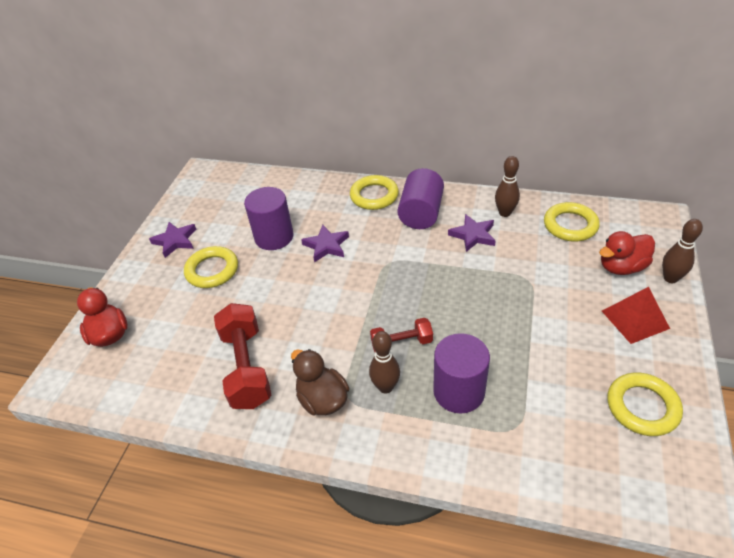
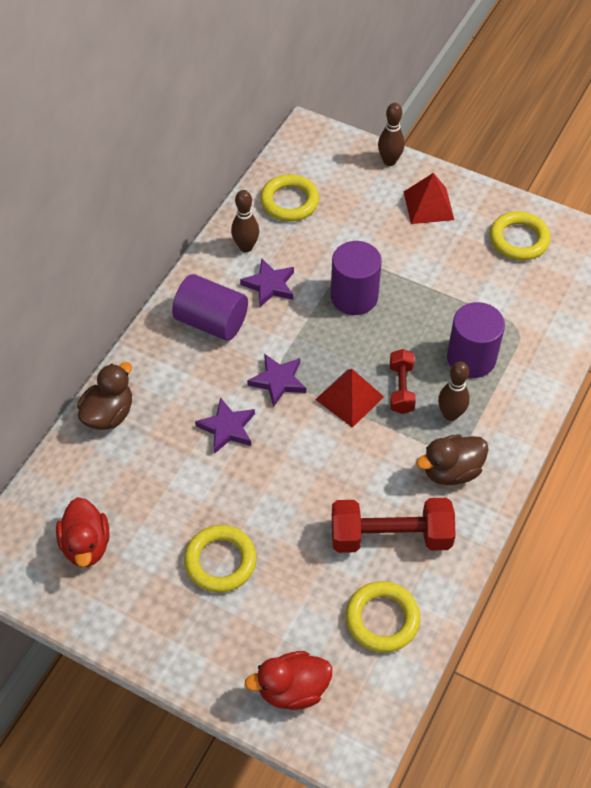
camera: 80 degrees left, 10 degrees up
(175, 241) = (141, 605): purple star -> purple star (278, 381)
(274, 237) = (186, 483): purple cylinder -> purple cylinder (354, 297)
(321, 187) = (109, 414): none -> brown duck
(374, 196) = (156, 360): yellow ring -> yellow ring (382, 619)
(378, 310) = (349, 398): none -> red pyramid
(621, 267) = (363, 187): red duck -> red duck (86, 545)

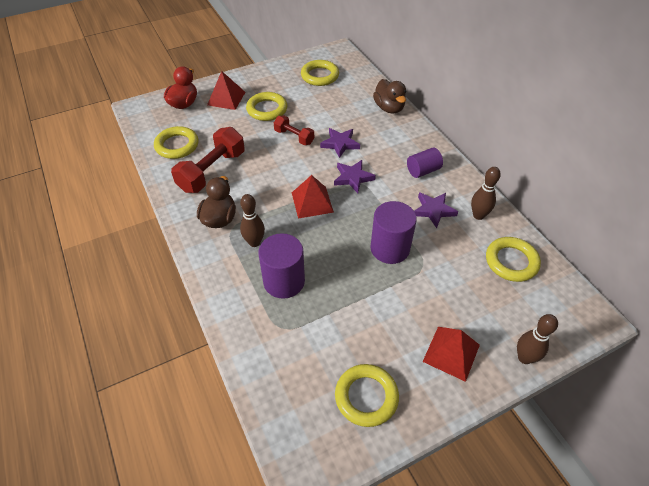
camera: 125 degrees right, 5 degrees down
(86, 545) = (320, 76): red duck -> yellow ring
(211, 322) = (423, 170): purple cylinder -> purple cylinder, size x0.64
(235, 637) = (226, 98): none -> red pyramid
(401, 388) = (296, 230): red dumbbell -> red dumbbell (294, 137)

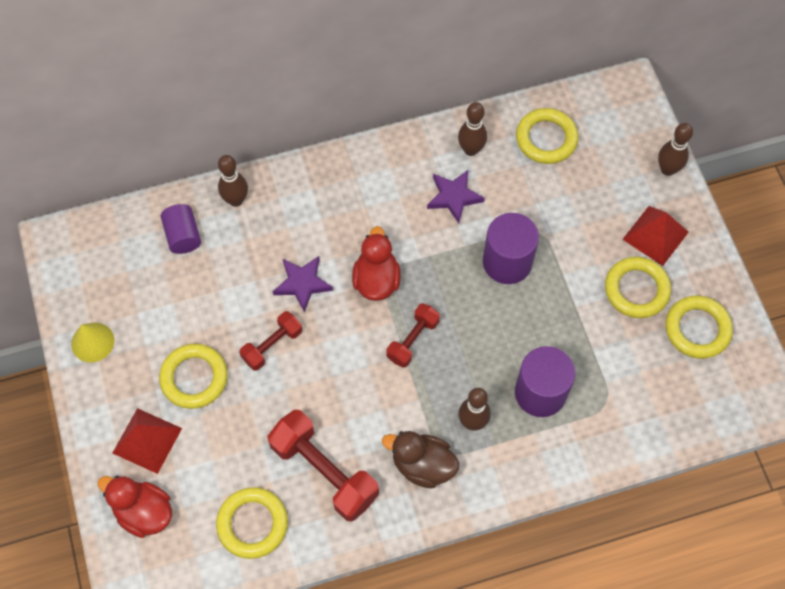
camera: 80 degrees left, 15 degrees up
(282, 71) = (92, 342): none -> yellow cone
(312, 202) = (413, 340): red pyramid -> red dumbbell
(320, 76) = (125, 284): yellow ring -> yellow ring (636, 289)
(353, 178) = (376, 280): purple star -> red duck
(389, 108) = (236, 200): brown duck -> brown bowling pin
(423, 170) = (380, 190): purple cylinder -> purple cylinder (183, 236)

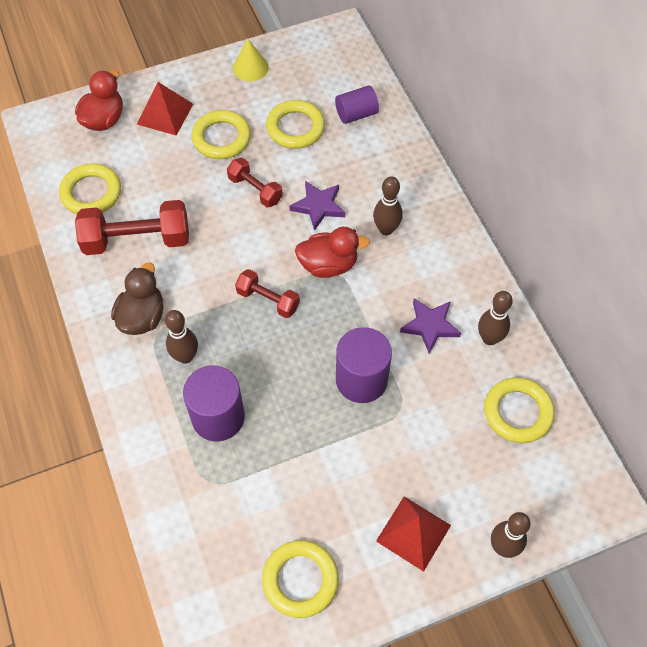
camera: 85 degrees right, 5 degrees down
(236, 200) = (398, 147): brown bowling pin -> brown bowling pin (386, 229)
(324, 471) = (137, 240): red dumbbell -> red dumbbell turned 45 degrees clockwise
(636, 289) = (343, 512): yellow ring -> yellow ring (295, 128)

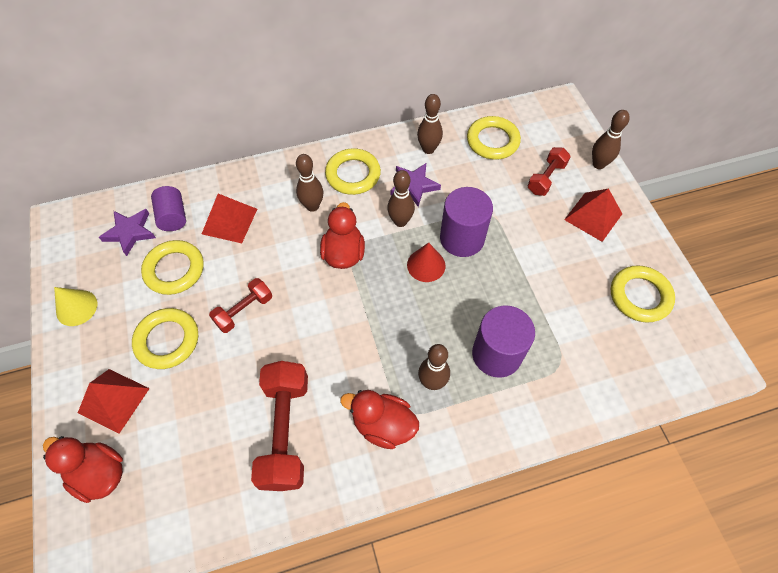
camera: 85 degrees left, 0 degrees up
(91, 193) = (208, 486): yellow ring -> yellow ring (353, 174)
(142, 317) = (383, 425): brown duck -> red duck
(268, 300) = (375, 306): red dumbbell -> red dumbbell (546, 178)
(318, 206) = (276, 257): purple star -> purple star (130, 232)
(322, 344) = (426, 265): none -> red cone
(357, 160) = (229, 221): none -> red pyramid
(377, 315) = (400, 221): none -> brown bowling pin

